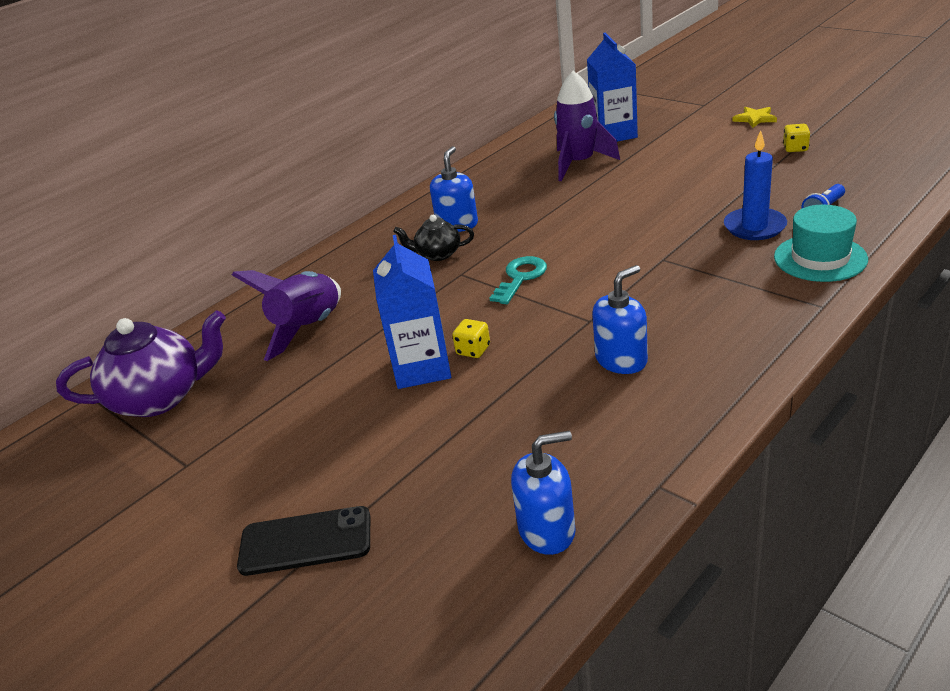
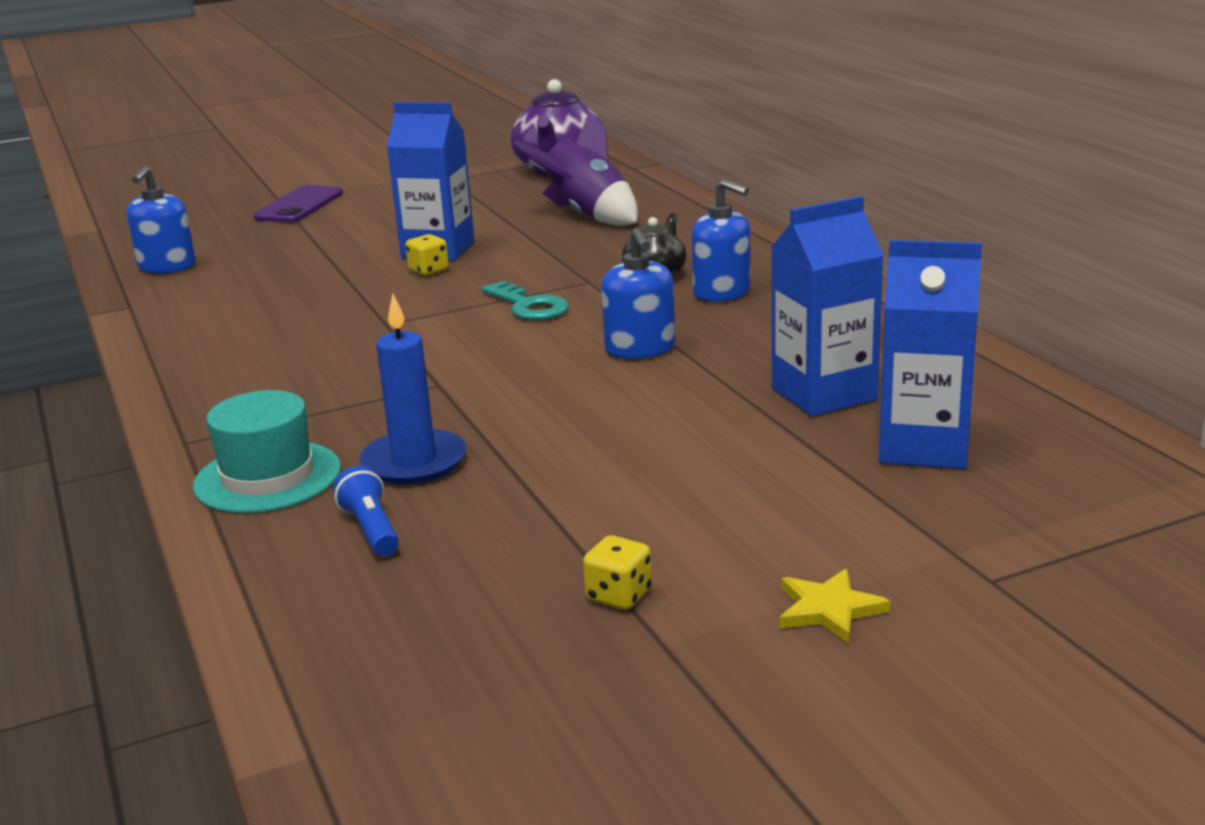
camera: 110 degrees right, 10 degrees down
(305, 541) = (299, 206): black phone -> purple phone
(579, 163) = (824, 394): purple rocket -> blue carton
(621, 360) = (296, 324): blue soap dispenser -> blue soap dispenser (640, 349)

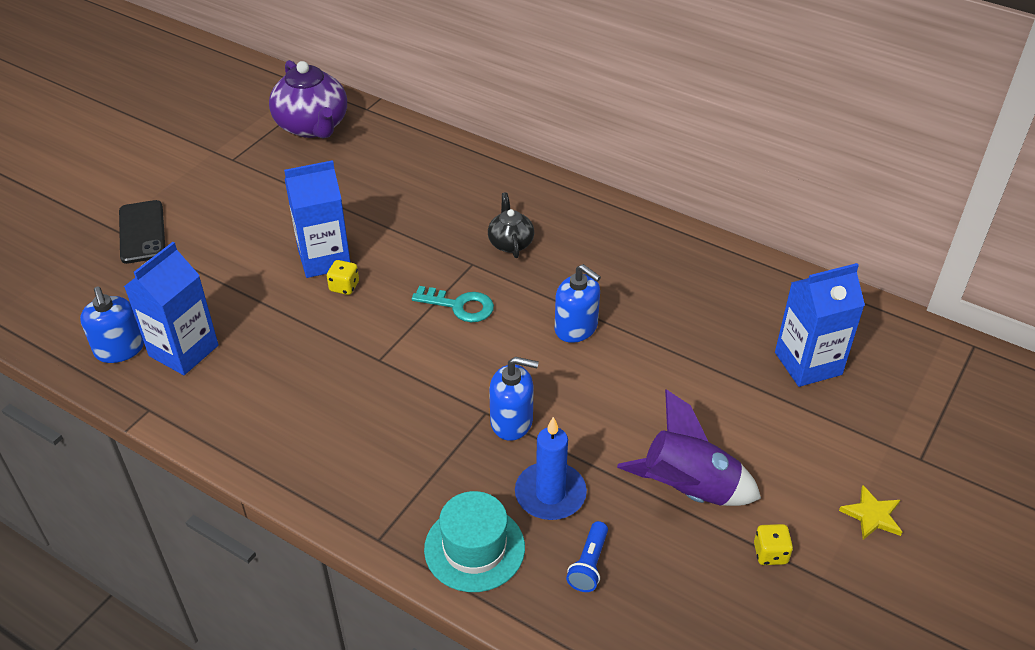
camera: 35 degrees left, 20 degrees up
(299, 206) = (142, 232): purple phone -> black phone
(371, 529) = (589, 564): blue flashlight -> blue flashlight turned 105 degrees counterclockwise
(586, 216) = (393, 183): purple rocket -> purple rocket (688, 490)
(722, 292) = (570, 249): blue soap dispenser -> blue soap dispenser (512, 421)
(824, 394) = (719, 334): blue carton -> blue carton (183, 350)

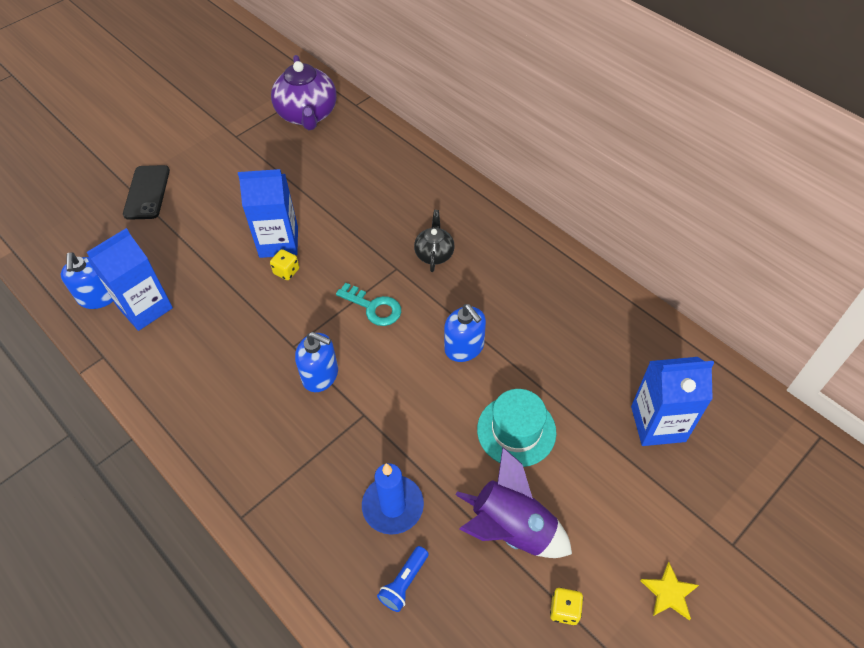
camera: 15 degrees right, 10 degrees up
(474, 548) = (315, 544): turquoise hat -> turquoise hat (516, 430)
(512, 421) = (382, 428): blue soap dispenser -> blue soap dispenser (320, 375)

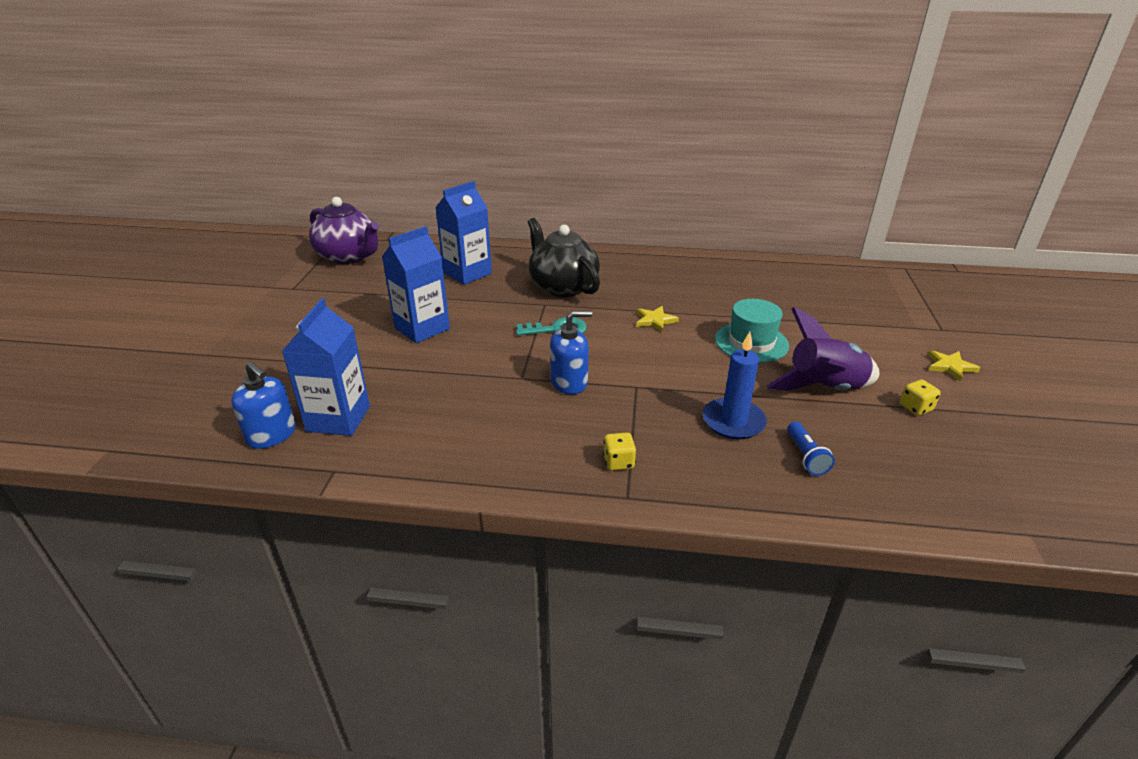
camera: 40 degrees left, 20 degrees down
(147, 192) = (238, 350): black phone -> none
(286, 271) = (453, 341): yellow dice -> yellow dice (618, 462)
(434, 254) = (562, 286): black teapot -> black teapot, size x1.85
(464, 347) = (655, 320): blue soap dispenser -> yellow star
(658, 424) = (823, 300): blue carton -> blue carton (467, 273)

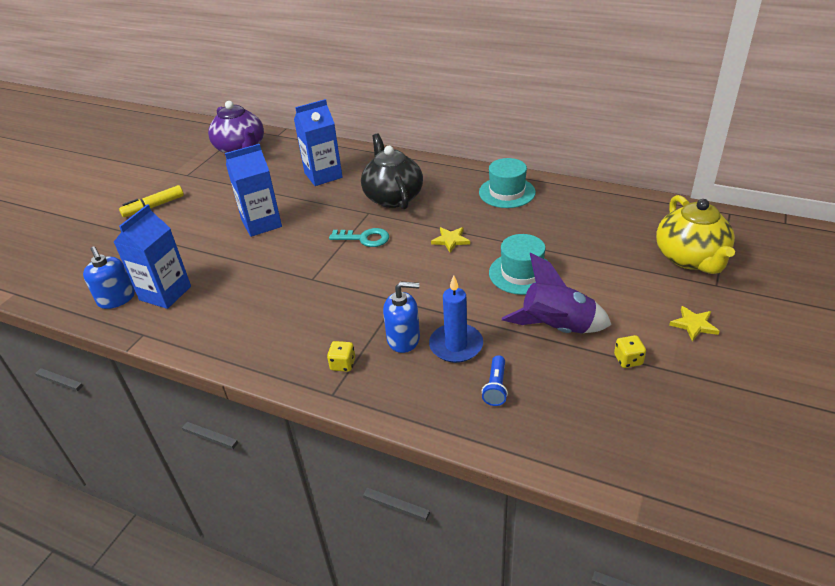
camera: 20 degrees right, 5 degrees up
(266, 325) = (154, 206): none -> yellow marker
(569, 382) = (346, 288): blue soap dispenser -> blue soap dispenser (403, 339)
(682, 270) = (507, 192): none -> turquoise hat
(901, 309) = (690, 258): none -> yellow teapot

